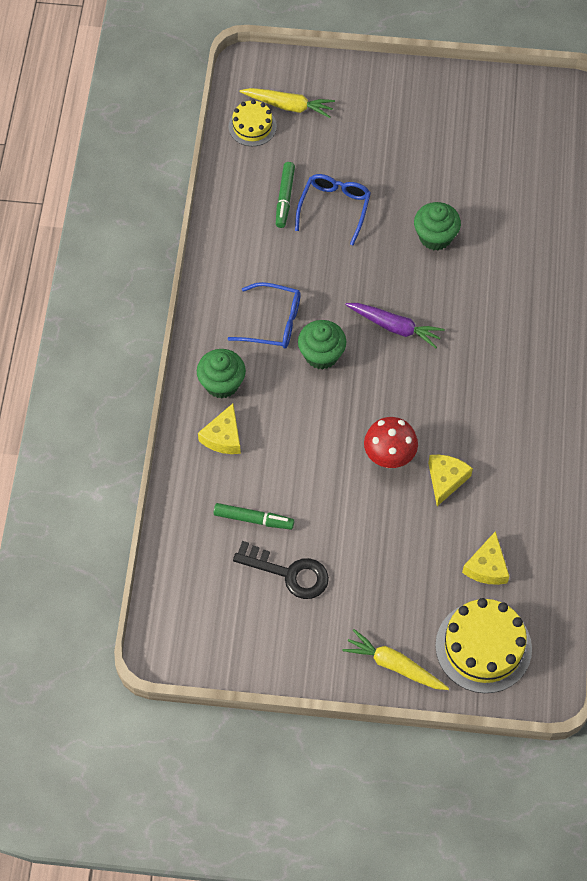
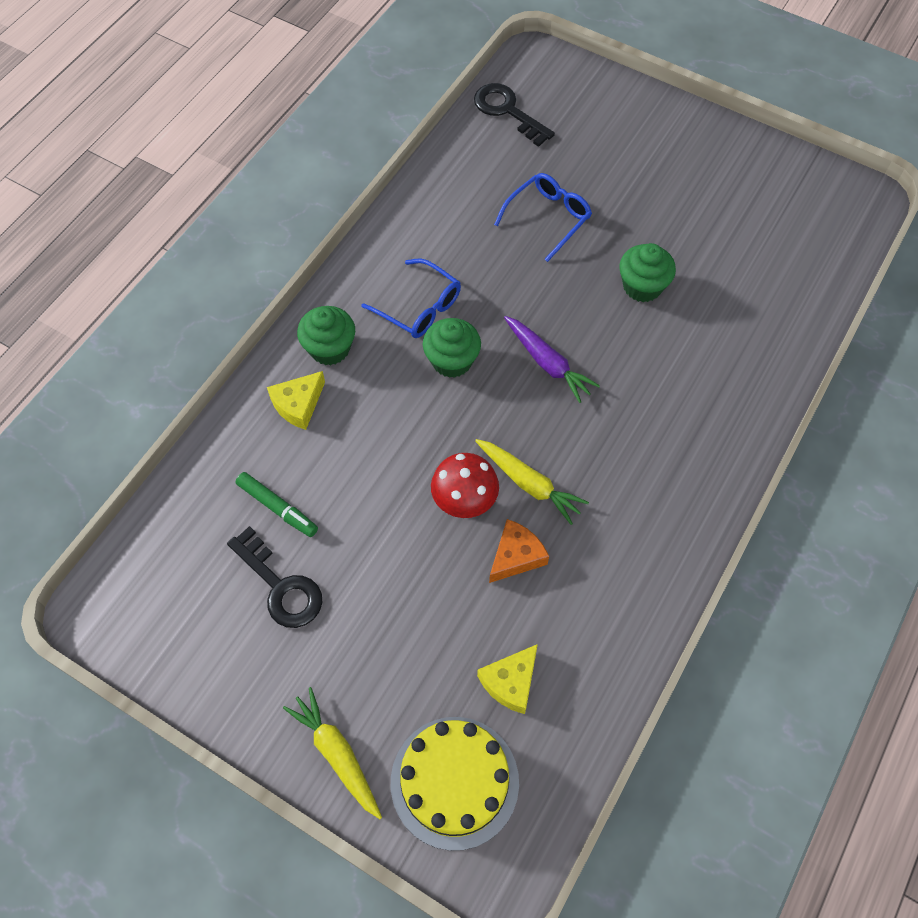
camera: 25 degrees right, 0 degrees up
(252, 126) = (507, 111): yellow cake -> black key
(285, 198) = (502, 190): green marker -> none
(288, 106) = (555, 105): yellow carrot -> yellow carrot (529, 484)
(446, 479) = (516, 556): yellow cheese -> orange cheese

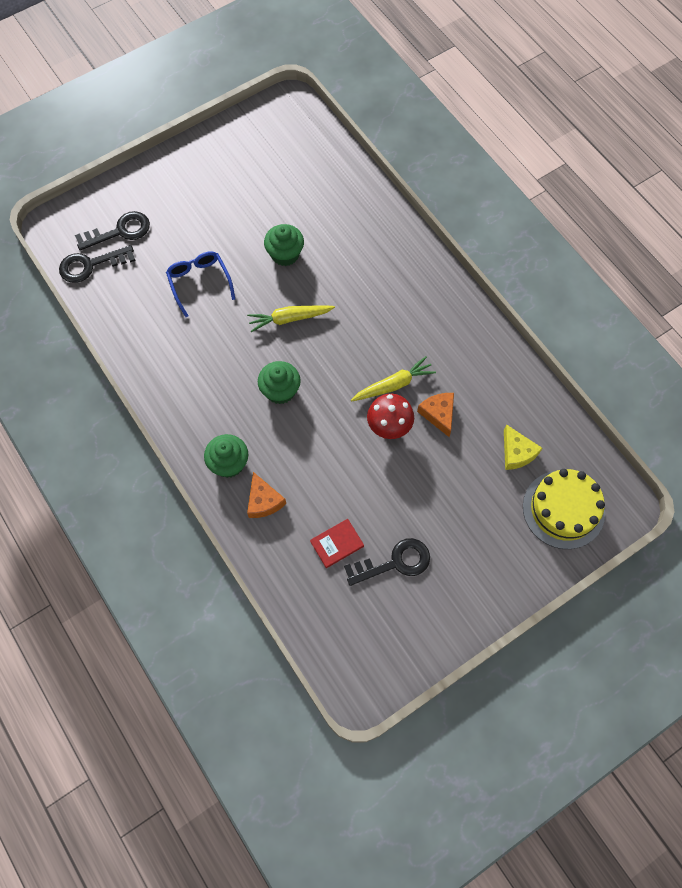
camera: 65 degrees left, 5 degrees up
(277, 508) = (337, 544): green marker -> red book
(298, 405) = (264, 501): yellow cheese -> orange cheese
(337, 754) = (520, 569): yellow carrot -> yellow carrot (289, 319)
(420, 307) = (227, 392): blue glasses -> none
(547, 363) = (313, 335): purple carrot -> none
(567, 117) = (120, 231): none -> black key

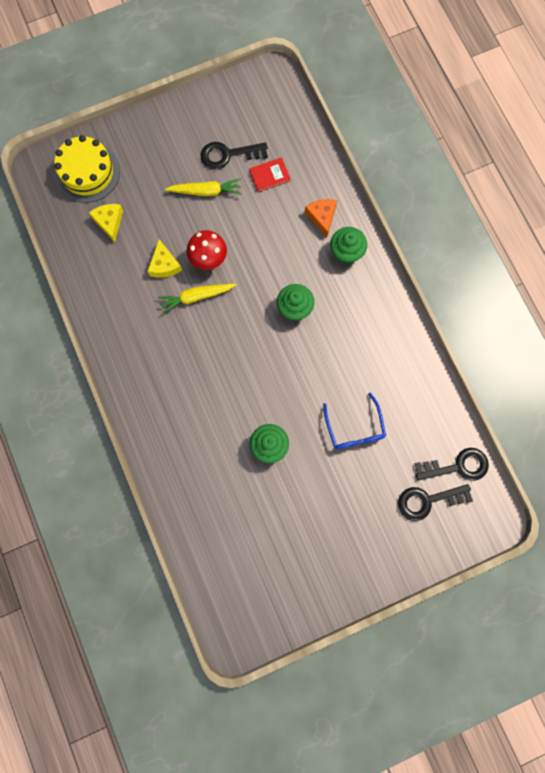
camera: 170 degrees left, 10 degrees up
(289, 319) = (276, 376): yellow carrot -> yellow carrot (206, 191)
(438, 414) = (164, 265): orange cheese -> yellow cheese

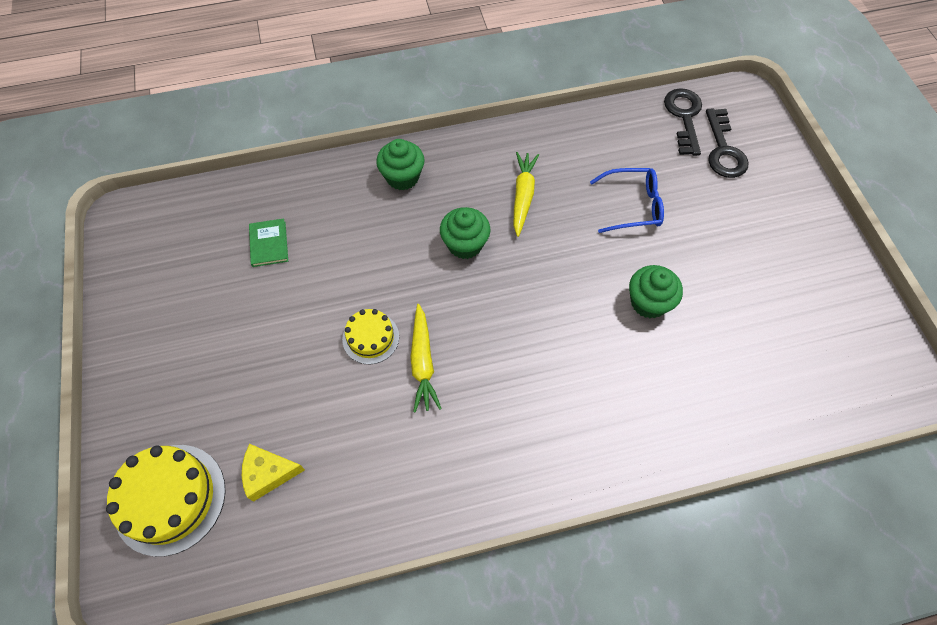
camera: 80 degrees left, 15 degrees down
(164, 265) = (362, 399): yellow cheese -> none
(206, 191) = (264, 326): yellow carrot -> yellow carrot (523, 196)
(208, 260) = (370, 338): red mushroom -> yellow cake
(228, 155) = (219, 290): black key -> none
(269, 175) = (269, 244): red book -> green book
(322, 217) = (347, 195): orange cheese -> none

